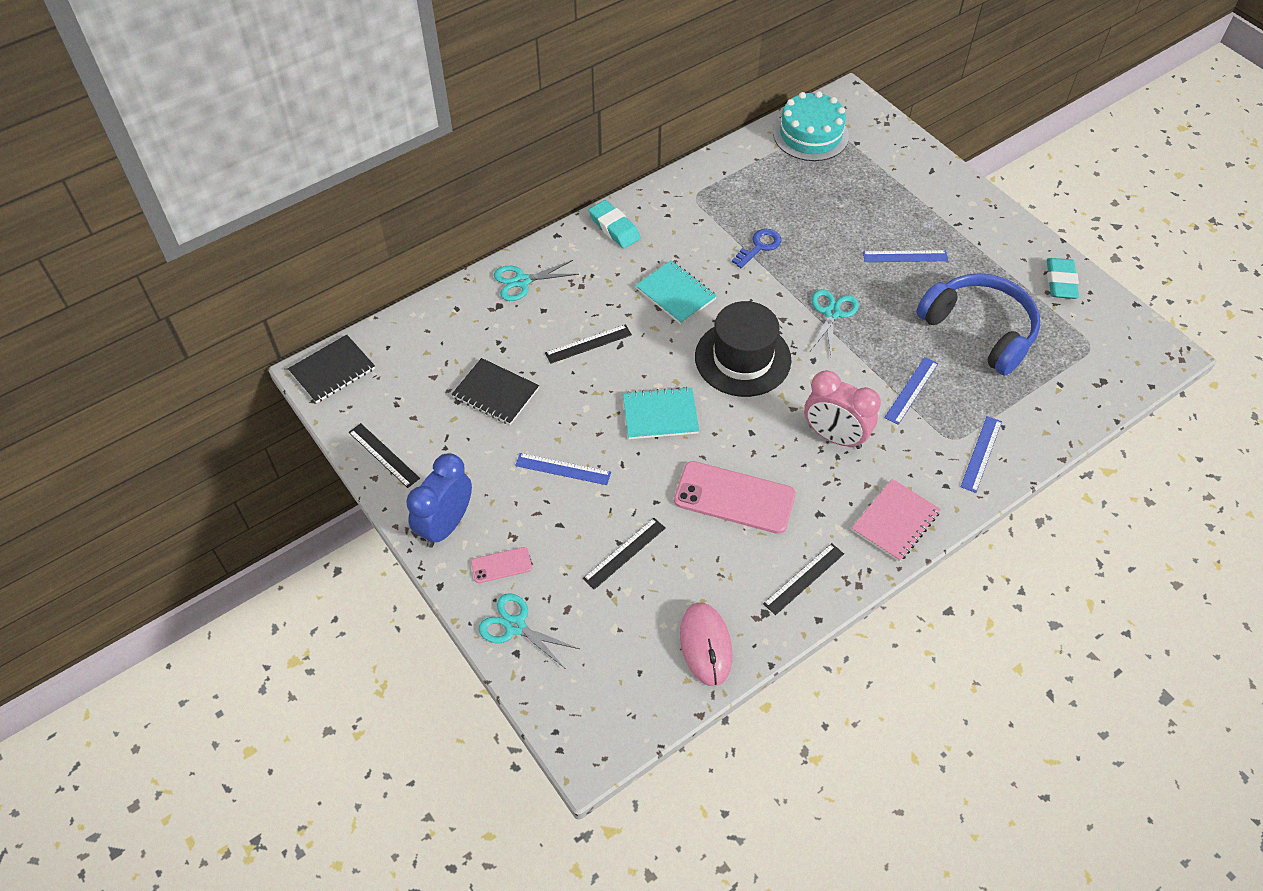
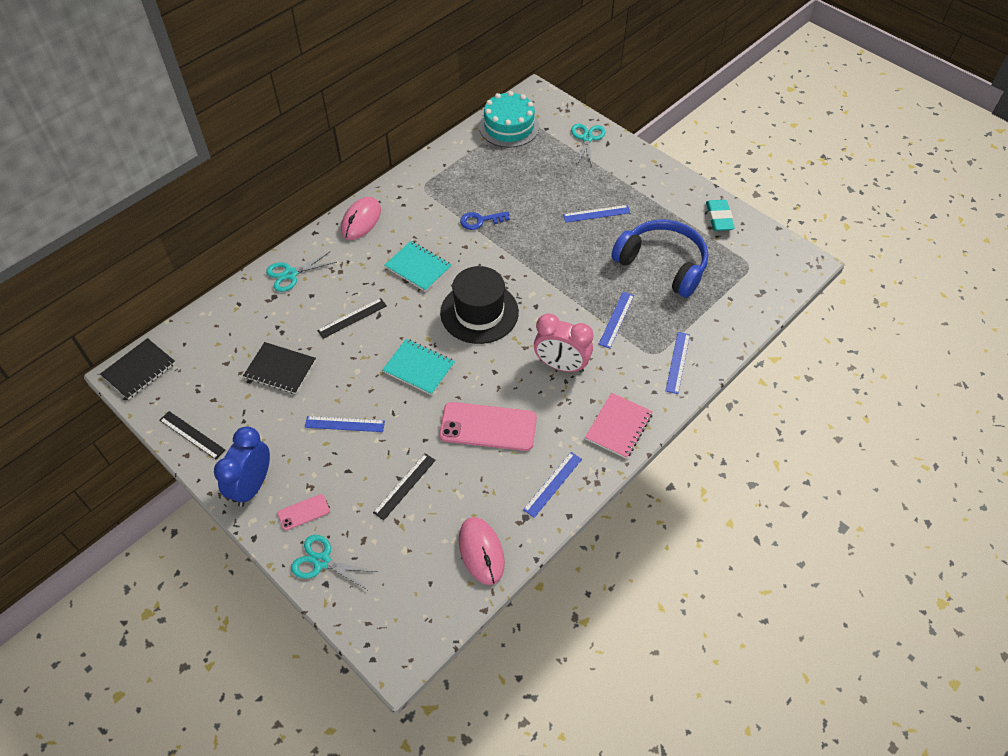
camera: 10 degrees left, 0 degrees up
(614, 228) = (361, 220): turquoise eraser -> pink mouse
(660, 415) = (419, 368): turquoise notebook -> turquoise notebook turned 45 degrees clockwise
(759, 246) = (480, 221): blue key -> blue key turned 135 degrees counterclockwise
(804, 578) = (553, 484): black ruler -> blue ruler
(832, 313) = (545, 266): turquoise scissors -> turquoise scissors (587, 138)

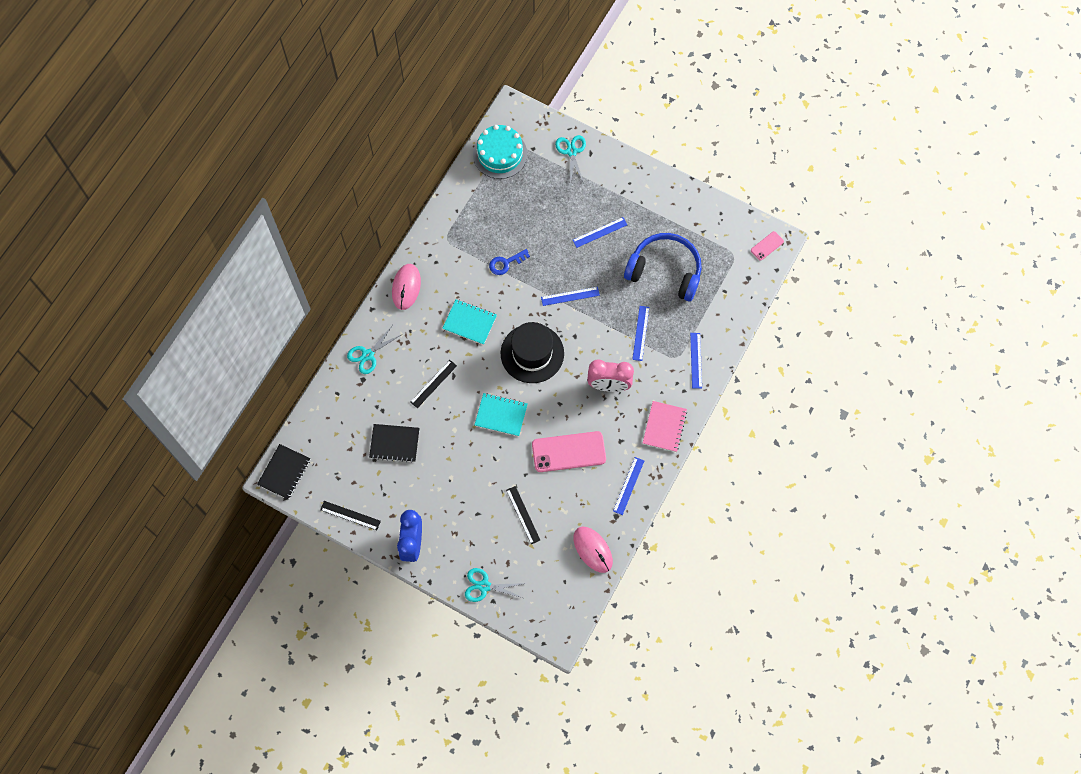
camera: 15 degrees left, 15 degrees up
(303, 512) = (457, 554): pink phone -> pink phone (767, 246)
(344, 424) = (461, 477): blue ruler -> blue ruler (570, 296)
(404, 486) = (523, 515): black ruler -> black ruler turned 45 degrees counterclockwise
(719, 218) = (700, 212): turquoise eraser -> none

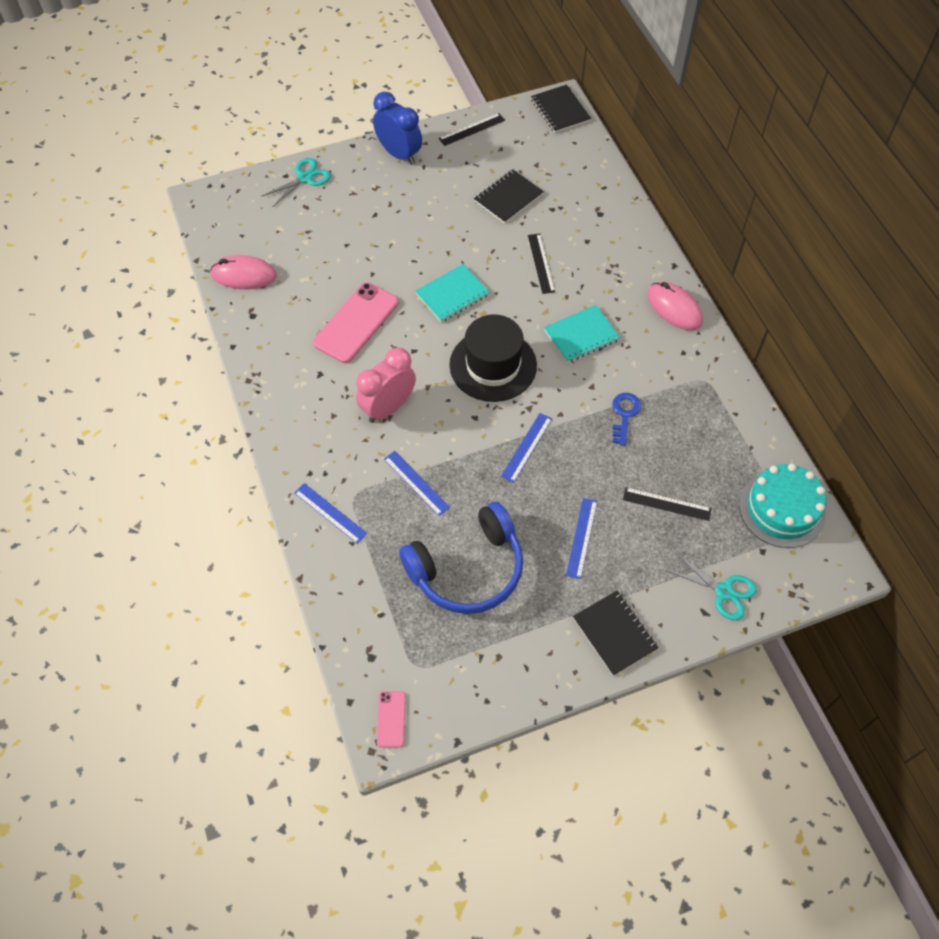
camera: 130 degrees right, 10 degrees down
(368, 355) = (623, 232): turquoise scissors -> none
(523, 515) = (336, 246): black ruler -> black ruler (666, 504)
(628, 485) = (269, 347): blue ruler -> none
(637, 183) = (614, 633): none -> black notebook
(664, 427) = (291, 423): pink notebook -> none

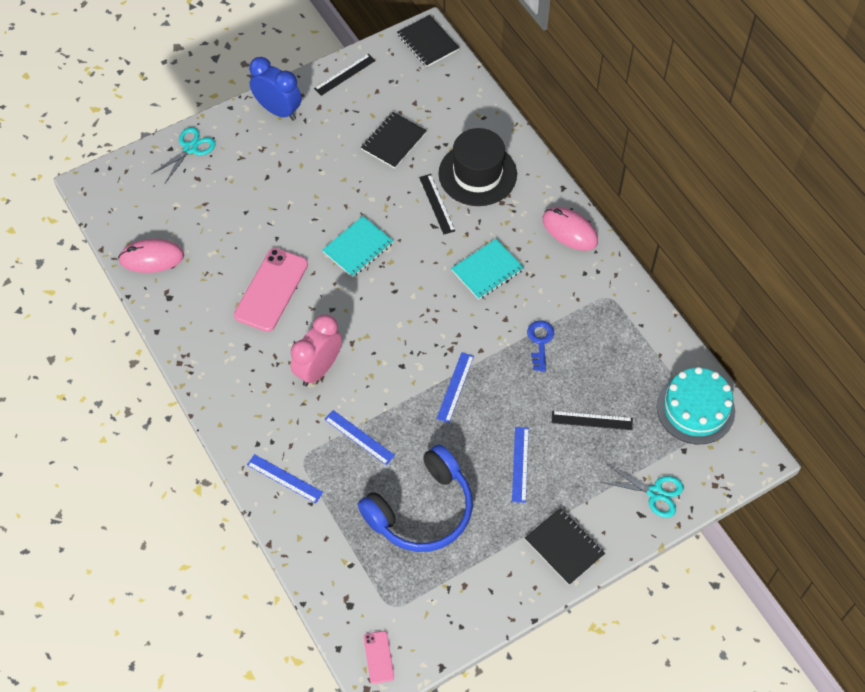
camera: 10 degrees left, 0 degrees up
(493, 365) = (409, 312): black hat -> black hat (477, 174)

